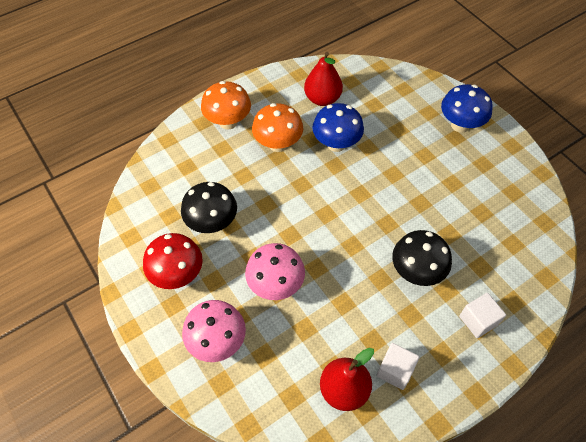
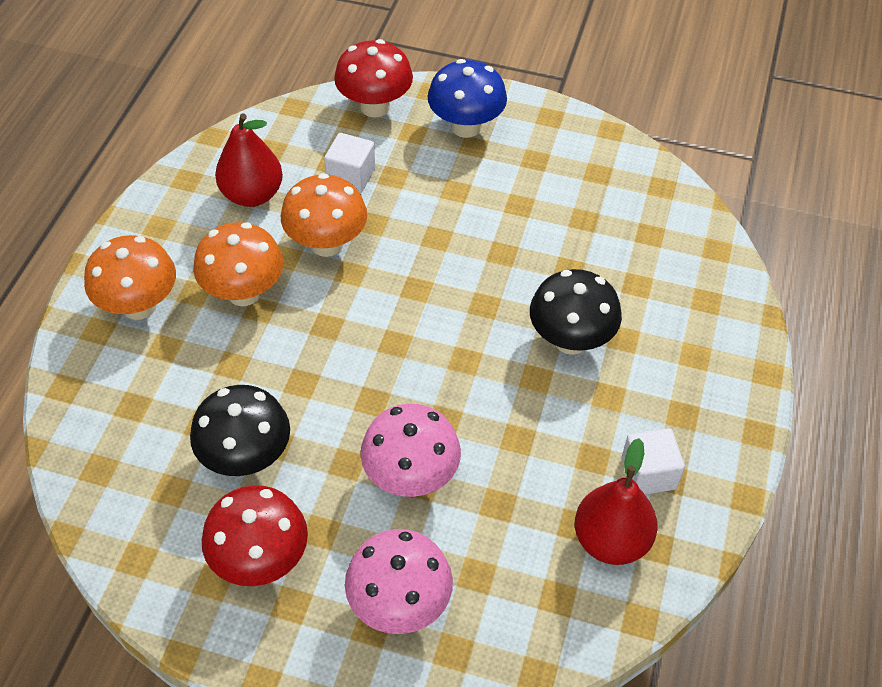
camera: 40 degrees left, 5 degrees down
(336, 144) = (326, 244): blue mushroom -> orange mushroom
(420, 88) = (375, 107): none -> red mushroom
(478, 320) = (688, 349): white cube -> white cube (351, 176)

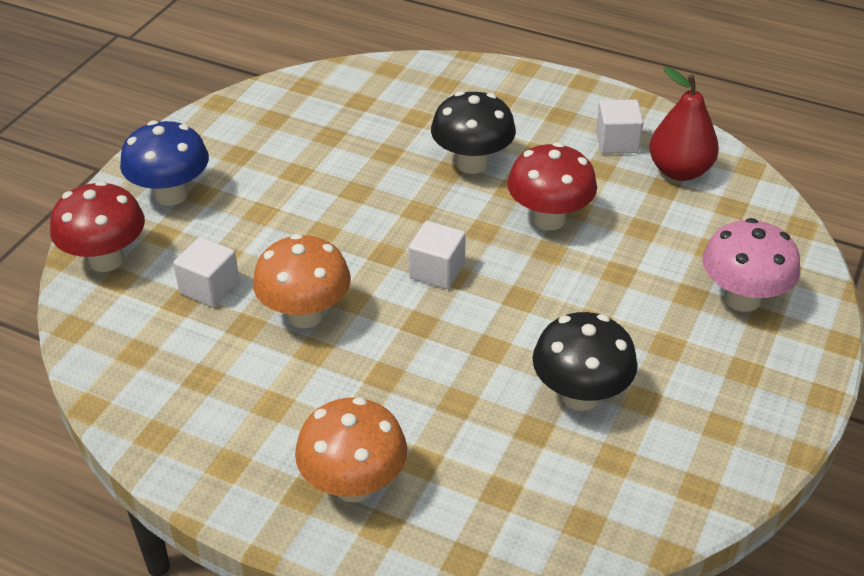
camera: 80 degrees left, 10 degrees down
(244, 293) = (357, 387): orange mushroom -> none
(252, 195) = (207, 373): red pear -> none
(260, 560) = (699, 390): red mushroom -> red mushroom (549, 219)
(399, 330) = (437, 271): none -> white cube
(411, 477) = (611, 279): pink mushroom -> none

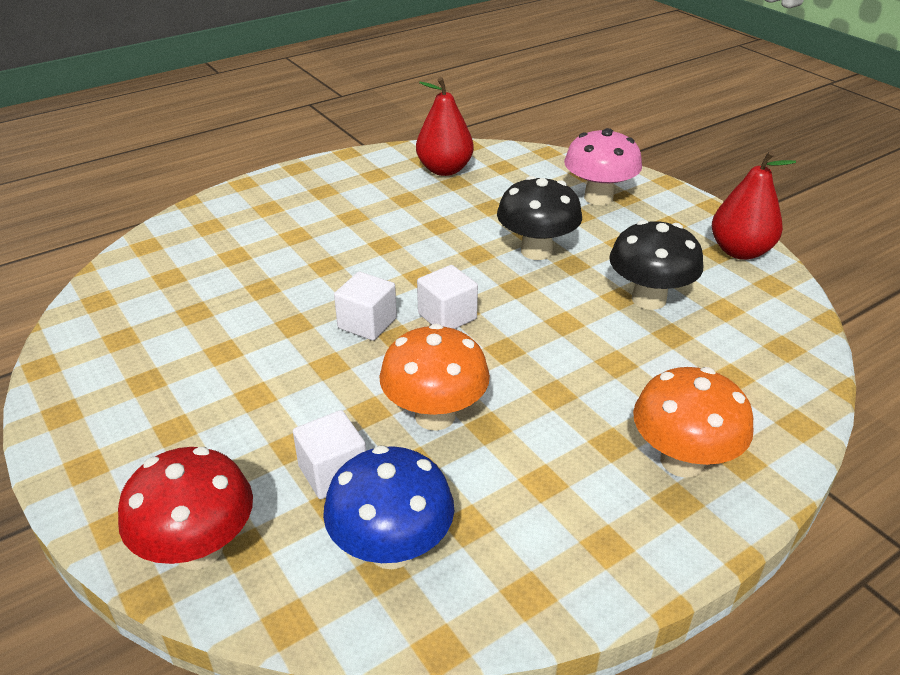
camera: 60 degrees left, 5 degrees down
(171, 195) = (149, 454): blue mushroom -> blue mushroom (392, 549)
(472, 163) = (331, 250): black mushroom -> black mushroom (536, 251)
(549, 219) = (439, 240): red mushroom -> none
(617, 142) = (384, 180): white cube -> white cube (367, 323)
(743, 445) = (740, 251): none -> red pear

